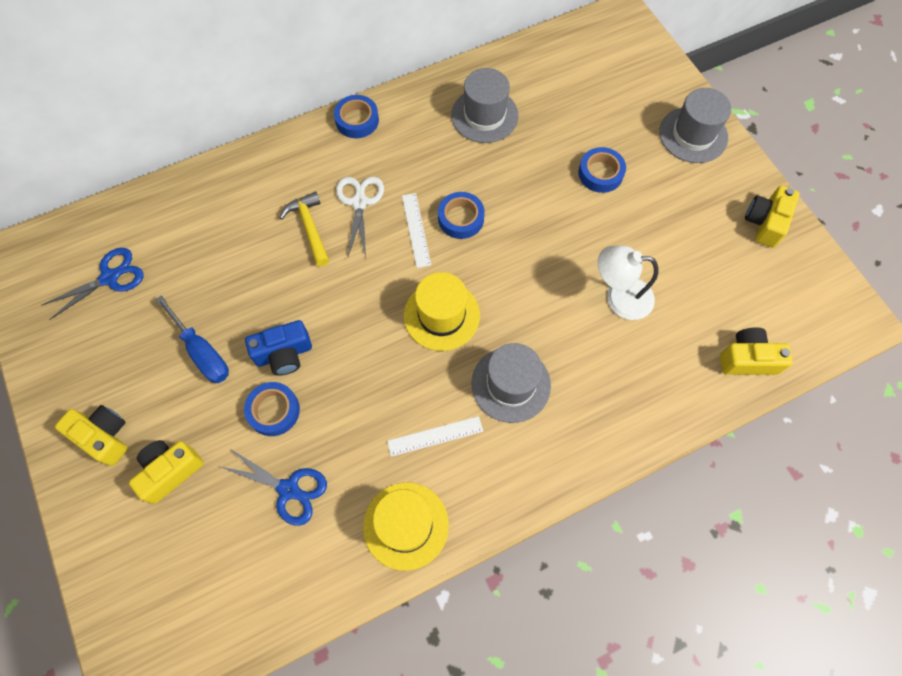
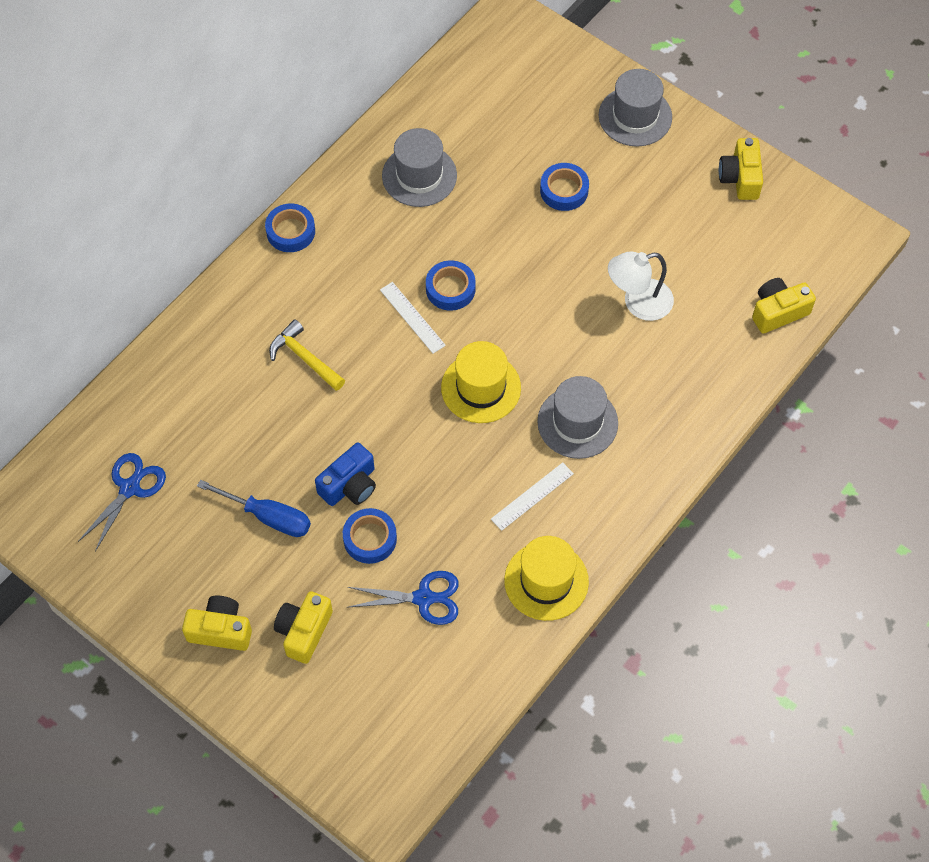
camera: 25 degrees left, 5 degrees down
(359, 202) = (341, 313): white scissors -> none

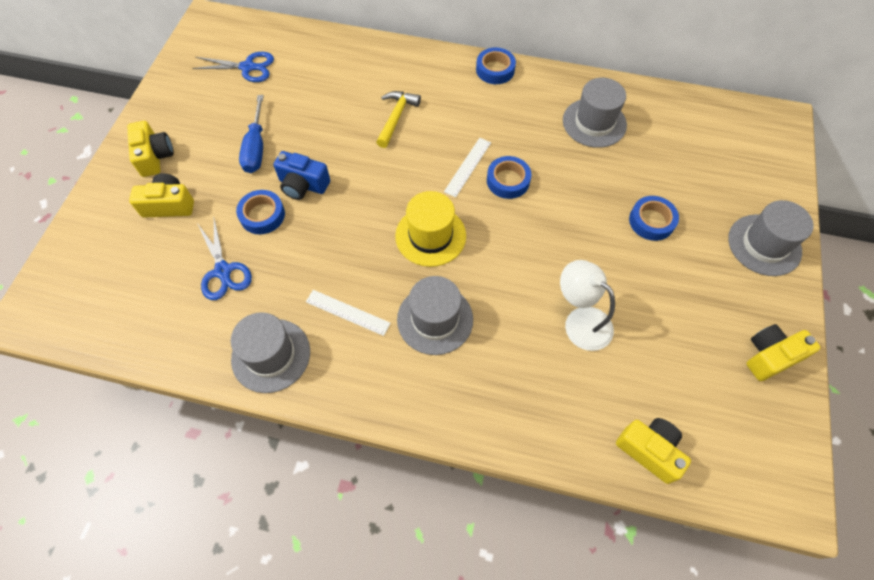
camera: 65 degrees right, 0 degrees up
(546, 581) = (271, 355): yellow hat -> grey hat

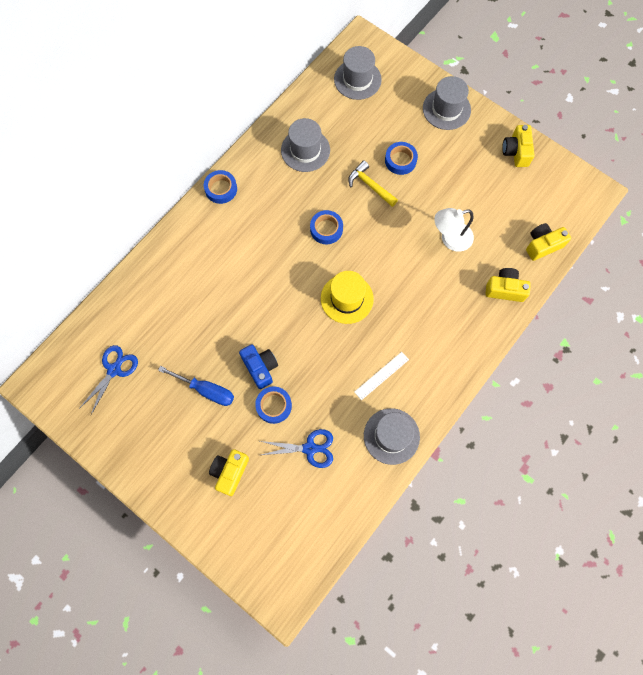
camera: 65 degrees left, 10 degrees up
(154, 157) = (174, 471): yellow camera -> yellow camera (505, 289)
(303, 185) = (260, 367): blue camera -> blue camera turned 75 degrees counterclockwise
(396, 117) = (230, 277): yellow hammer -> yellow hammer (370, 185)
(435, 319) = (411, 323): grey hat -> grey hat (357, 79)
(468, 167) = (301, 249): white ruler -> none

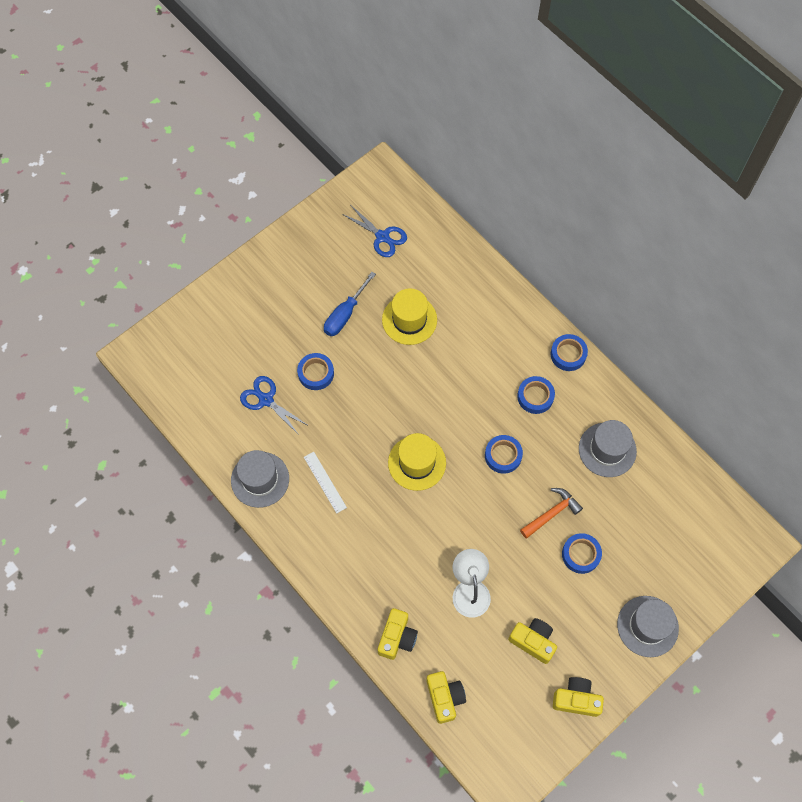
camera: 100 degrees right, 5 degrees down
(204, 328) = (409, 320): none -> yellow hat
(230, 472) = (260, 326): yellow camera -> yellow camera (533, 641)
(260, 367) = (357, 366): blue camera -> none
(266, 210) = (535, 397): none -> blue tape
(310, 448) = (266, 400): blue scissors -> blue scissors turned 120 degrees clockwise
(357, 79) = (701, 526): grey hat -> none
(370, 185) = (552, 513): yellow hammer -> orange hammer

